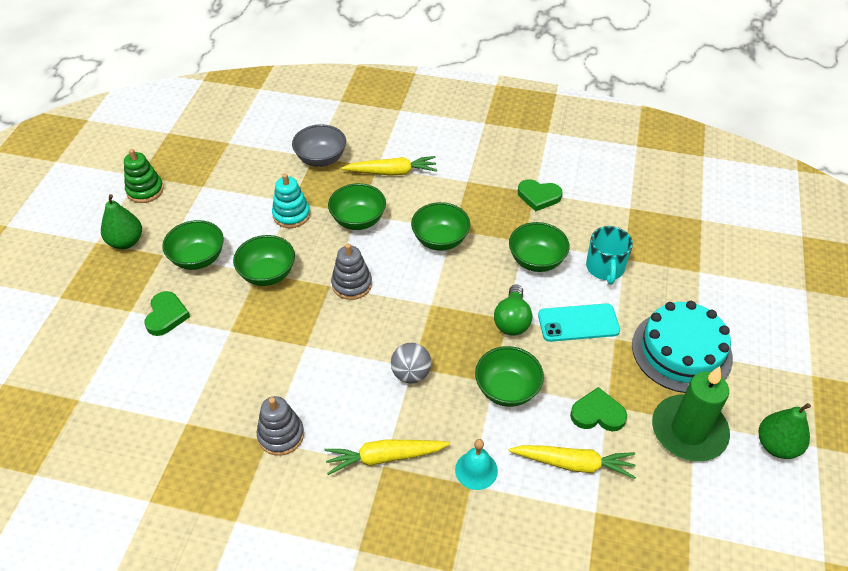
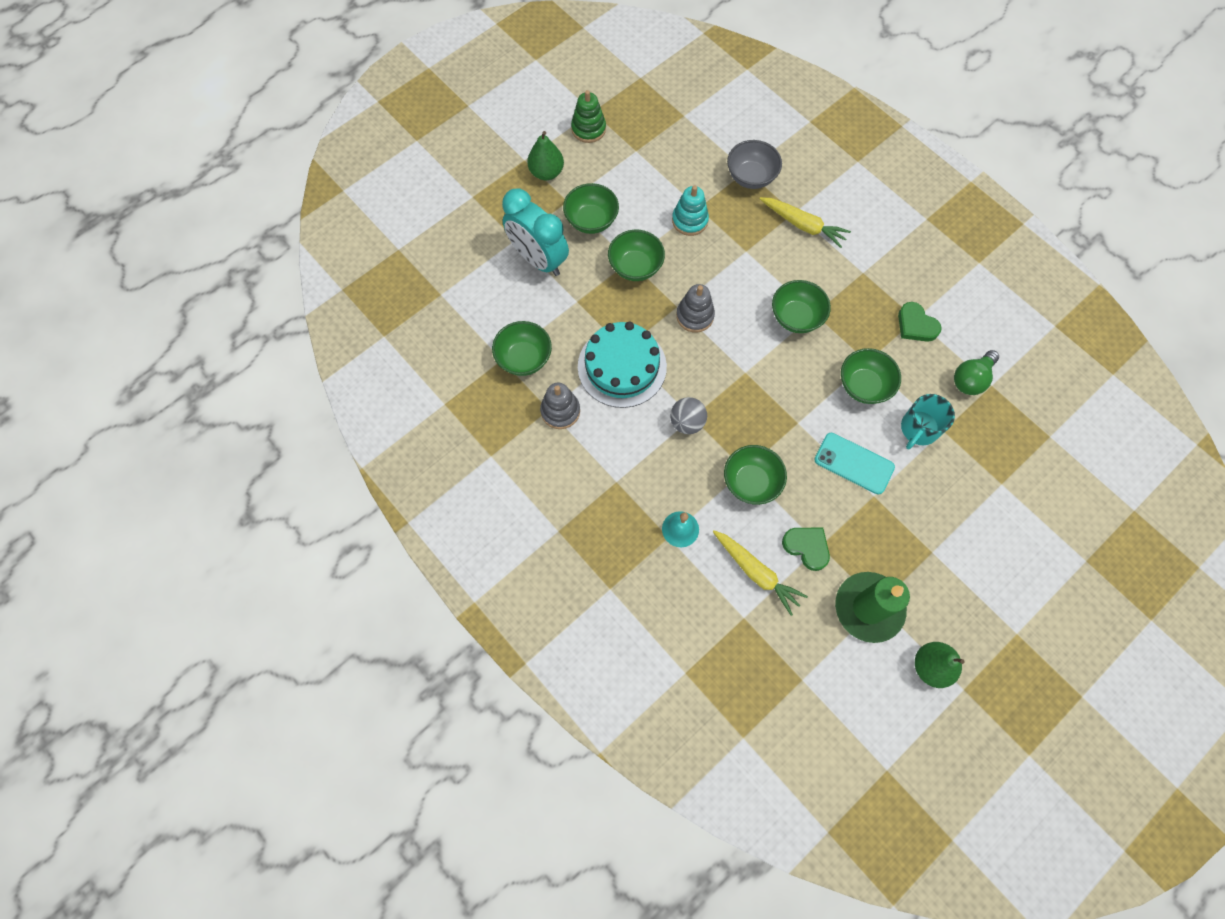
camera: 35 degrees right, 20 degrees up
(166, 315) = (538, 259): green heart -> turquoise clock
(358, 220) = (741, 258): green bowl -> green bowl (524, 358)
(384, 457) = (621, 476): yellow carrot -> none
(512, 320) = (800, 427): green light bulb -> green light bulb (971, 379)
(681, 351) = (921, 542): turquoise cake -> turquoise cake (622, 366)

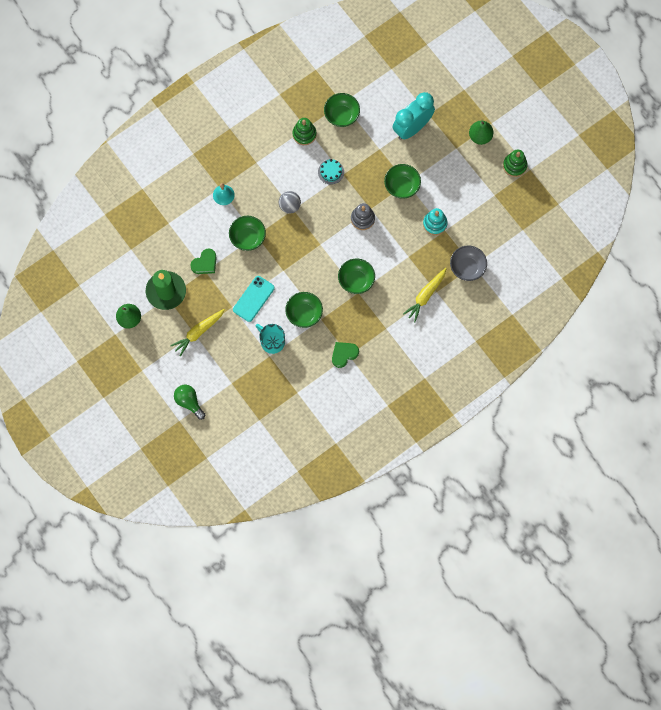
camera: 95 degrees right, 5 degrees up
(560, 411) = (304, 134): grey stacking toy -> green stacking toy
(591, 220) = (439, 162): green bowl -> none
(622, 366) = (331, 172): turquoise cake -> turquoise cake, size x0.48
(756, 572) = (193, 233): yellow carrot -> yellow carrot (198, 332)
(971, 379) = (302, 380): green light bulb -> green light bulb (189, 402)

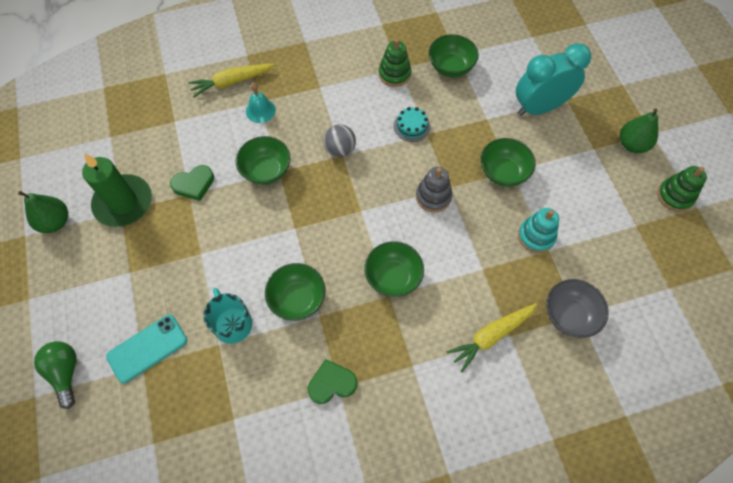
camera: 20 degrees right, 10 degrees down
(198, 332) = (136, 273): yellow carrot -> yellow carrot (231, 82)
(253, 299) = (235, 253): turquoise phone -> turquoise phone (147, 348)

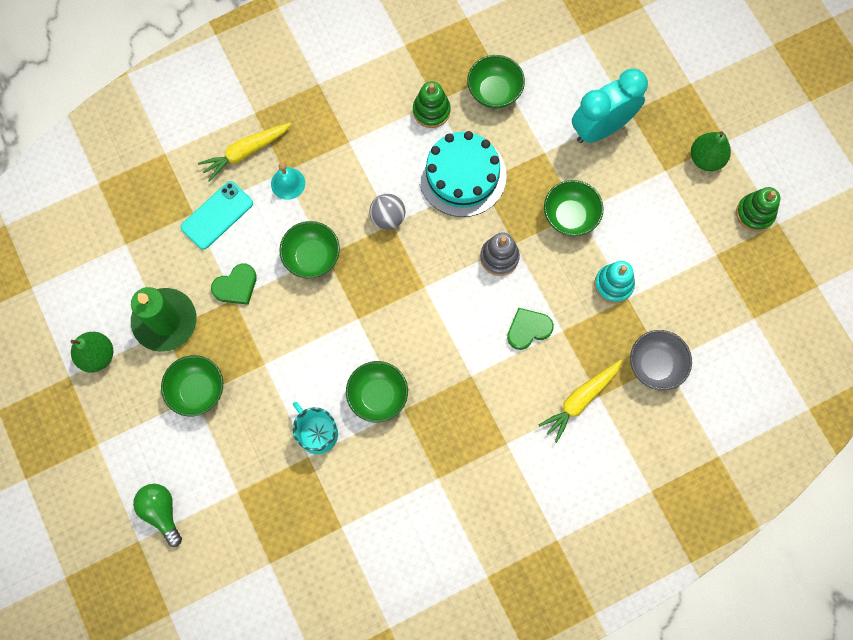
camera: 10 degrees left, 10 degrees up
(147, 348) = (237, 473): turquoise phone -> turquoise phone (217, 215)
(332, 383) = (430, 475): green heart -> green heart (528, 329)
(393, 277) = (471, 355): green bowl -> green bowl (197, 390)
(411, 126) = (462, 175): turquoise cake -> turquoise cake, size x2.10

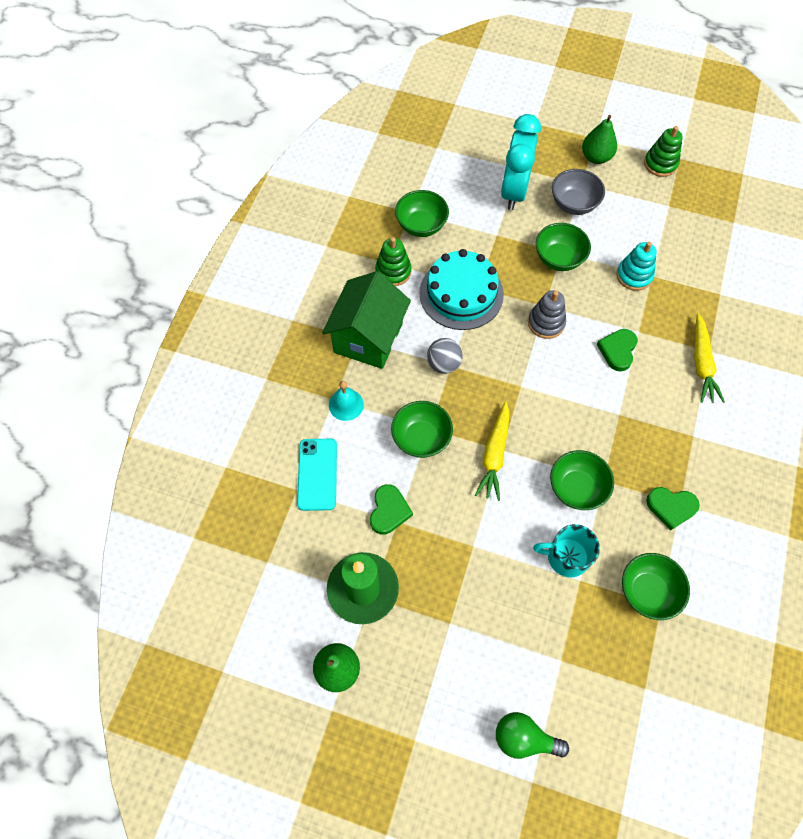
camera: 45 degrees left, 10 degrees down
(197, 390) = (446, 615): green bowl -> green bowl (647, 592)
(246, 152) = (290, 411): yellow carrot -> yellow carrot (494, 455)
(356, 147) = (368, 338): none -> green house
(428, 474) = (671, 507): none -> green heart
(655, 365) = (716, 300): grey bowl -> grey bowl (573, 204)

